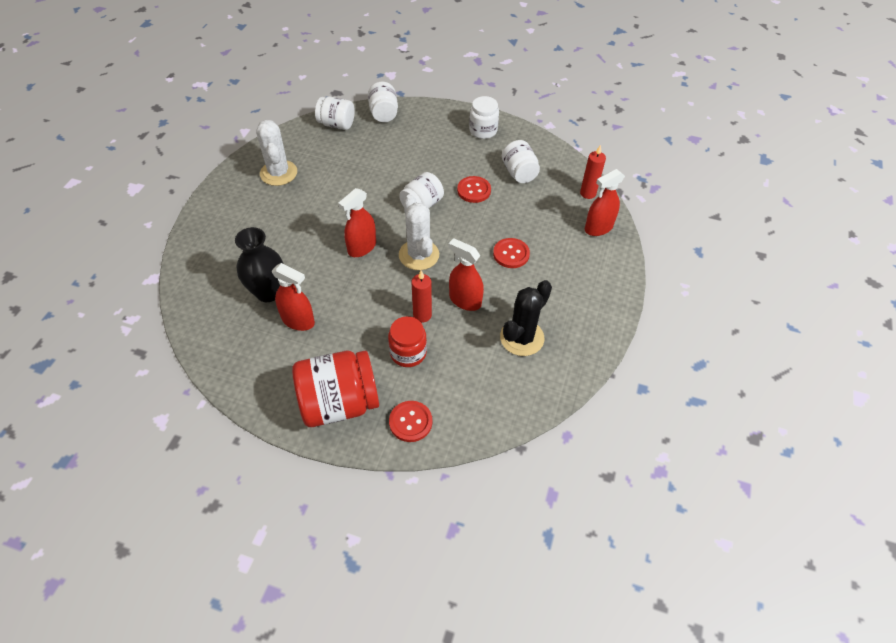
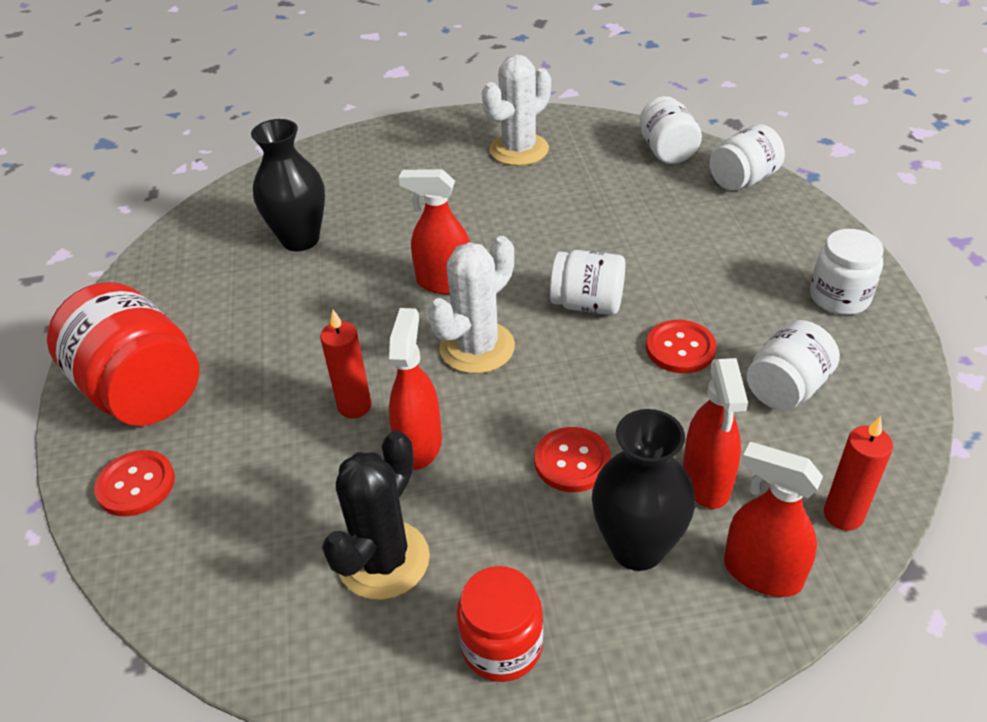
camera: 65 degrees right, 10 degrees down
(298, 320) = (267, 287): red spray bottle -> red spray bottle (706, 482)
(408, 353) = (269, 423): red jar -> red jar (502, 646)
(522, 338) = (383, 560): black cactus -> black cactus turned 75 degrees counterclockwise
(566, 255) = (637, 547): none -> black vase

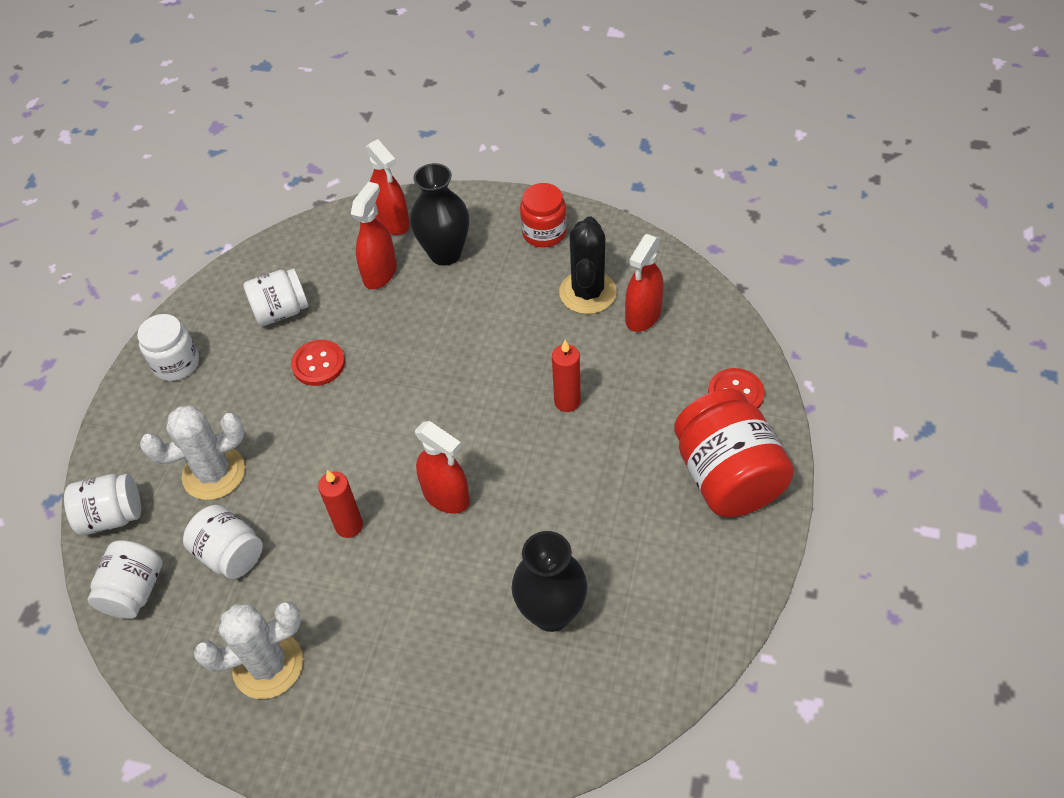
camera: 155 degrees left, 10 degrees up
(383, 560) = (587, 292): black cactus -> black cactus turned 45 degrees counterclockwise
(419, 444) = (535, 356): red spray bottle -> red spray bottle (643, 316)
(477, 348) = (456, 419): white cactus -> white cactus (214, 473)
(572, 461) = (446, 311): red button -> none
(587, 304) = (350, 428): white jar -> white jar (230, 554)
(843, 515) = (326, 233): red candle -> red candle (349, 526)

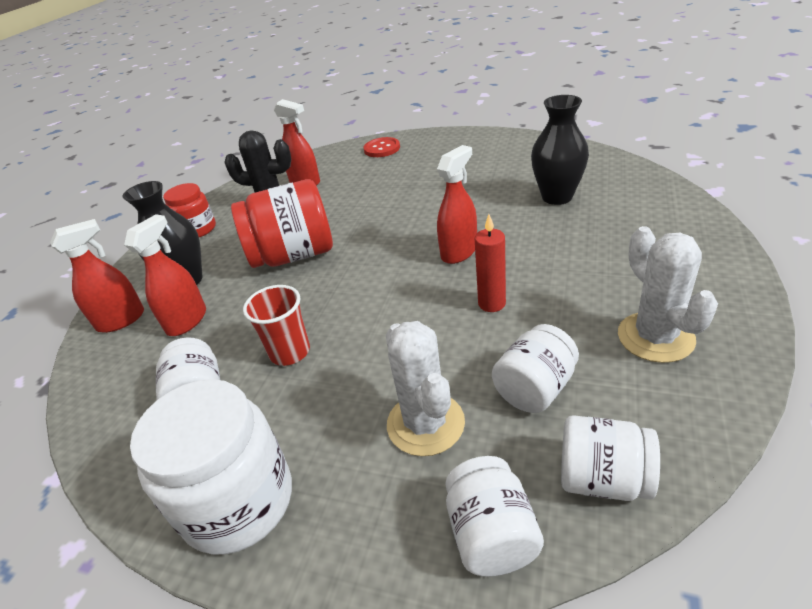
camera: 85 degrees left, 15 degrees down
(176, 363) = (238, 502): white jar -> white jar, size x1.67
(318, 364) = (290, 352): red button -> red cup
(380, 273) = (187, 321): red spray bottle -> red spray bottle turned 90 degrees clockwise
(567, 401) = (374, 205): red candle -> none
(727, 476) = (444, 148): red jar -> red jar (293, 255)

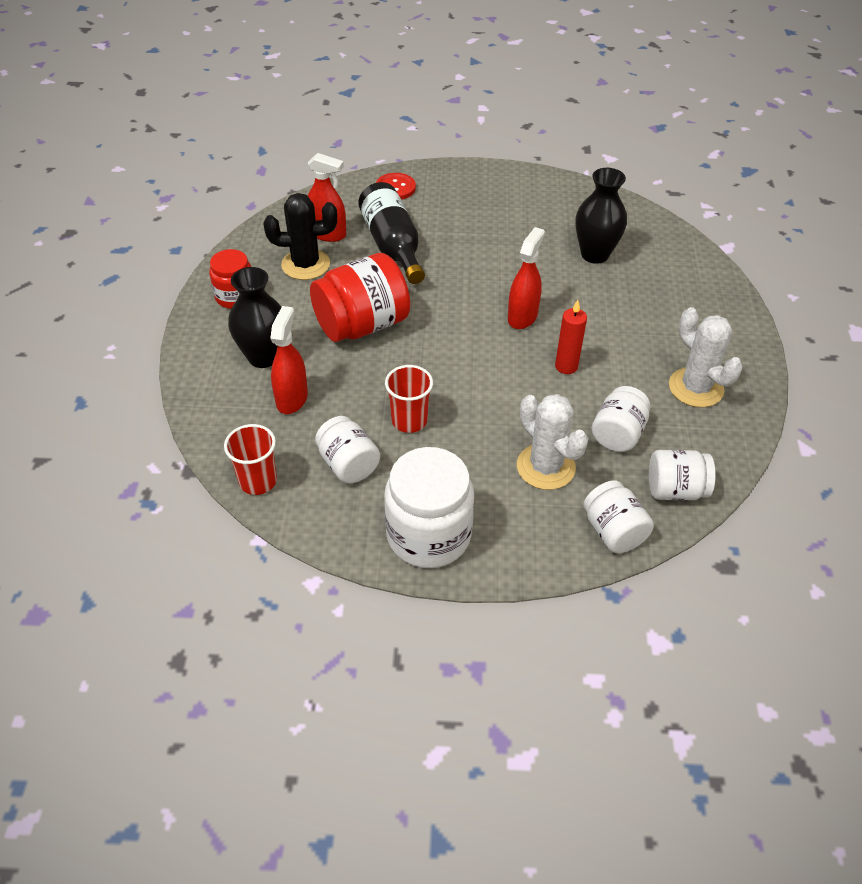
camera: 20 degrees left, 10 degrees up
(97, 406) = (258, 481): none -> red cup
(121, 320) = (221, 402): red spray bottle -> none
(357, 191) = (393, 246): none -> black bottle

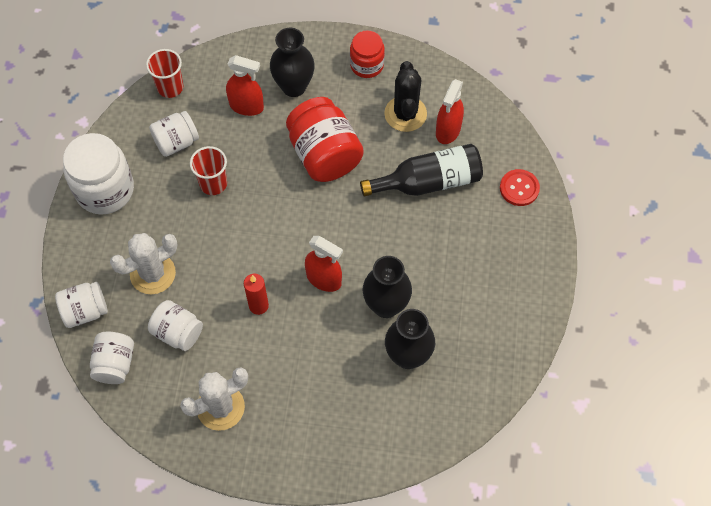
camera: 95 degrees right, 15 degrees up
(543, 271) = (386, 305): none -> black vase

